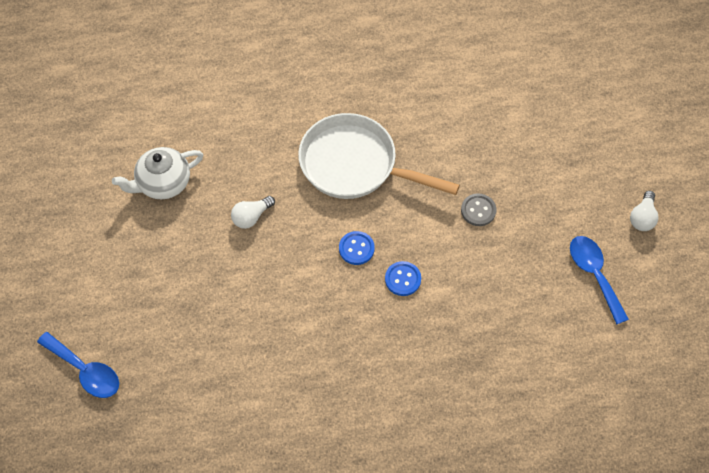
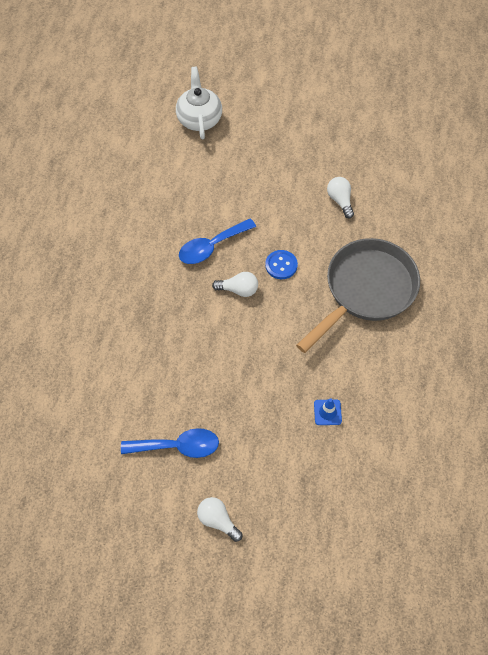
camera: 110 degrees right, 0 degrees up
(85, 371) = (250, 74): blue spoon -> blue spoon (211, 246)
(163, 183) = (394, 150): white teapot -> white teapot (199, 119)
(355, 165) = (366, 290): white pan -> grey pan
(403, 279) = (238, 290): blue button -> white light bulb
(478, 210) = (282, 373): grey button -> none
(499, 162) = (327, 412): none -> blue traffic cone

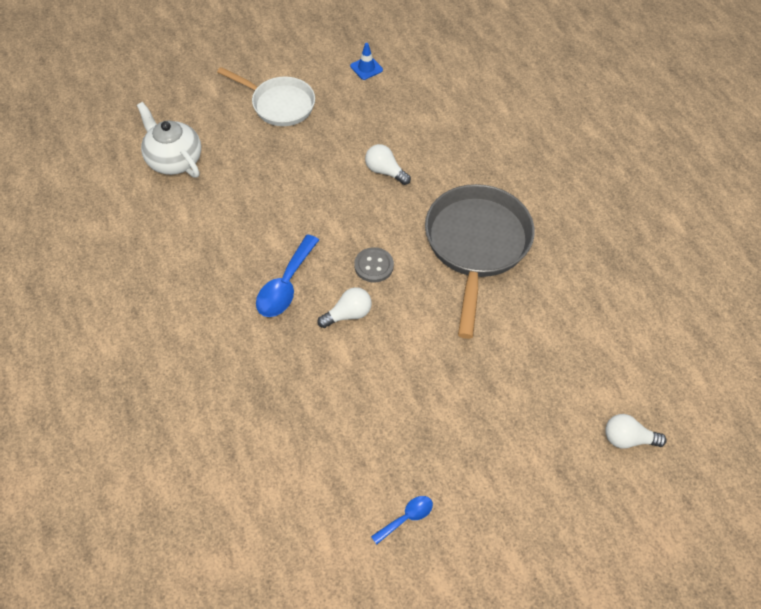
camera: 35 degrees left, 5 degrees down
(178, 446) = (406, 518): blue spoon -> blue spoon, size x0.56
(218, 520) = (508, 570): white light bulb -> white light bulb (628, 439)
(281, 265) = (373, 266): blue button -> grey button
(300, 113) = (279, 104): none -> white pan
(327, 412) = (531, 387): blue traffic cone -> blue traffic cone (366, 68)

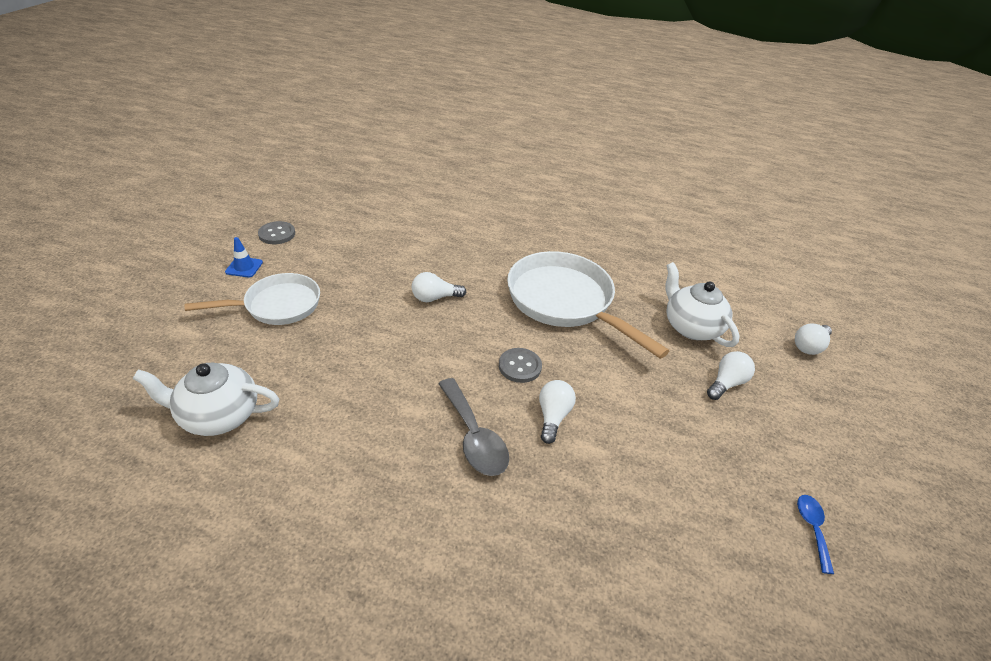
camera: 50 degrees left, 15 degrees down
(285, 285) = (474, 437): blue spoon -> grey spoon
(342, 40) = (277, 234): none -> grey button
(366, 68) = (323, 241): blue traffic cone -> blue traffic cone (244, 267)
(476, 245) = (565, 302): grey pan -> white pan
(504, 400) = (726, 383): none -> white light bulb
(548, 342) = (691, 327): none -> white teapot

